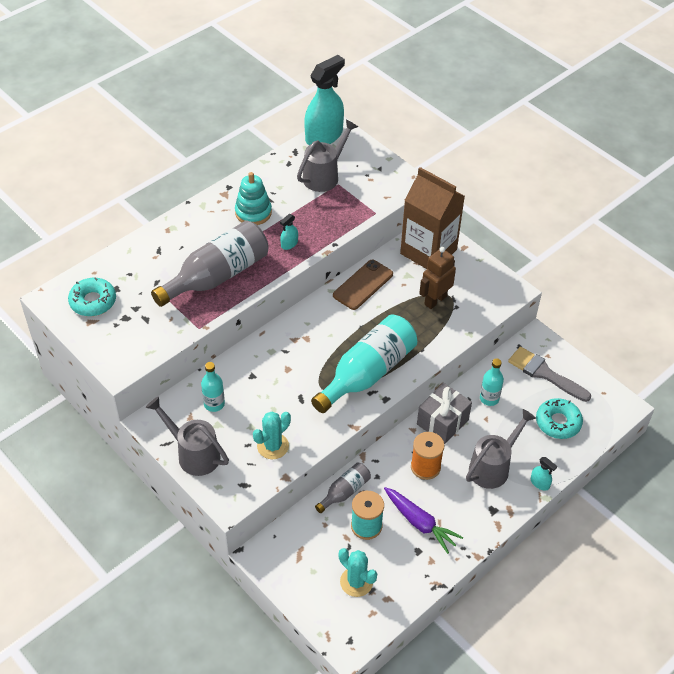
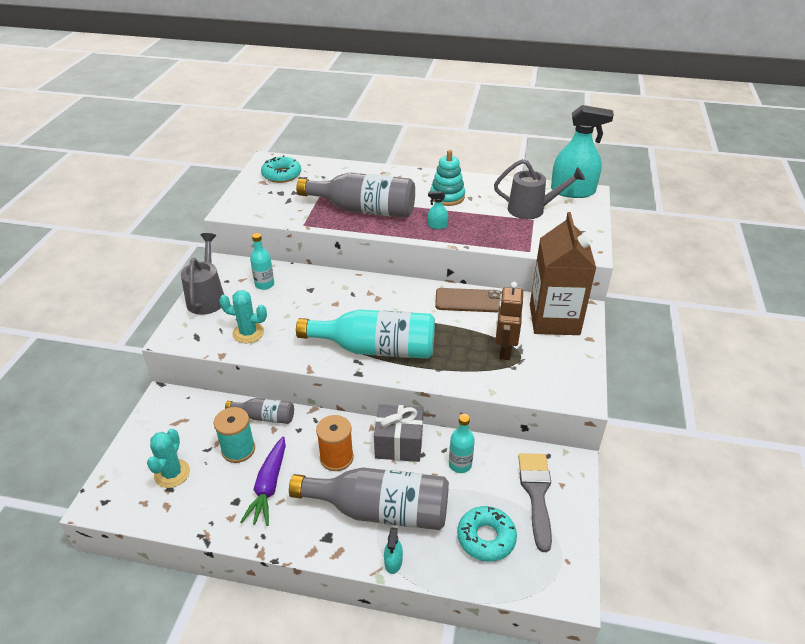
camera: 55 degrees right, 10 degrees down
(435, 300) = (504, 350): brown robot -> brown robot turned 90 degrees counterclockwise
(493, 467) = (380, 510): grey watering can -> grey bottle

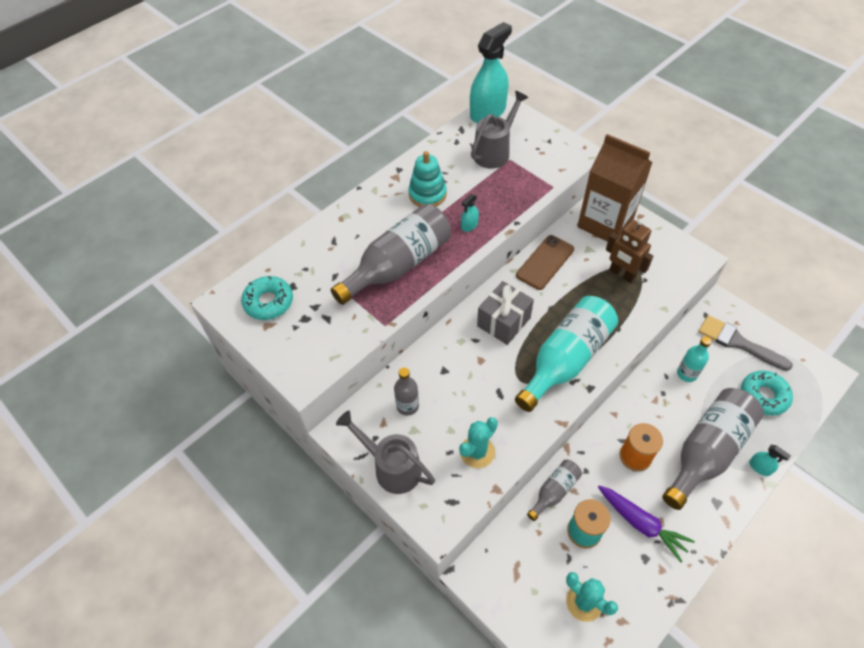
camera: 55 degrees left, 15 degrees up
(264, 284) = (407, 406): turquoise bottle -> grey bottle
(399, 444) = (644, 403): grey gift -> grey gift (503, 322)

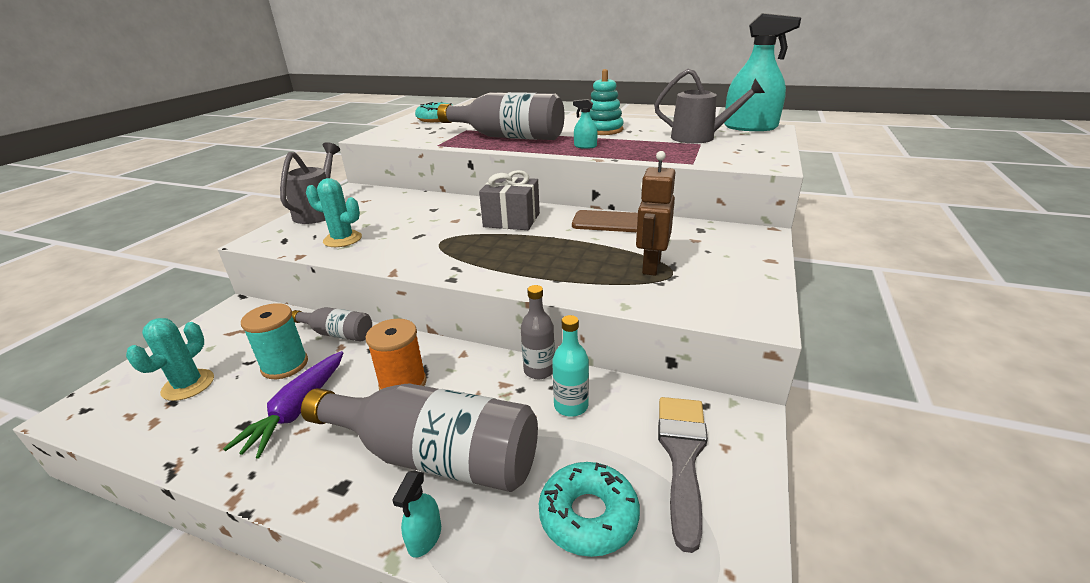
camera: 65 degrees right, 25 degrees down
(407, 406) = (386, 204): grey bottle -> grey bottle (539, 370)
(565, 359) = (484, 258): turquoise bottle -> none
(605, 223) = (722, 241): brown carton -> none

